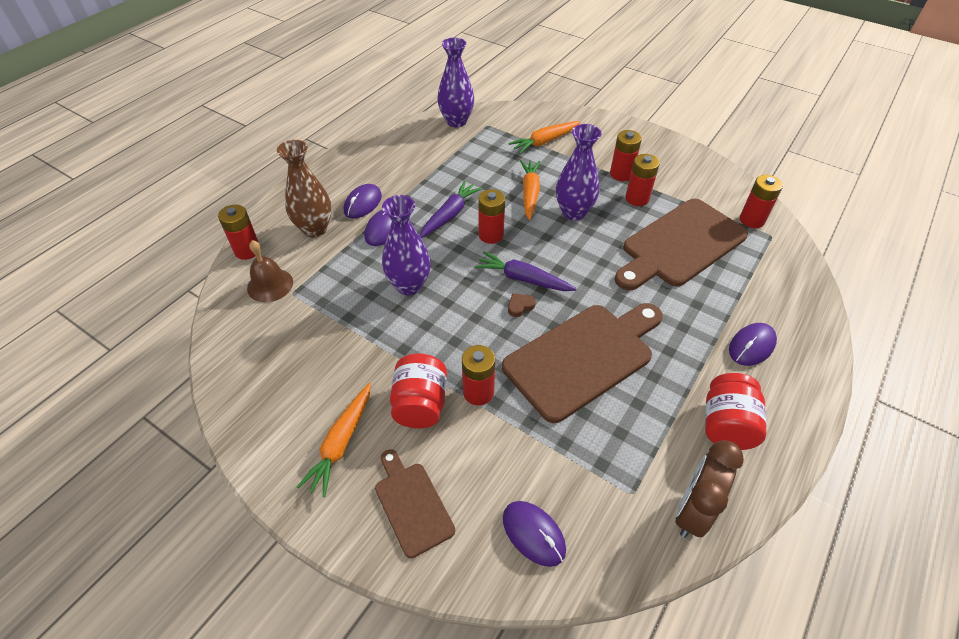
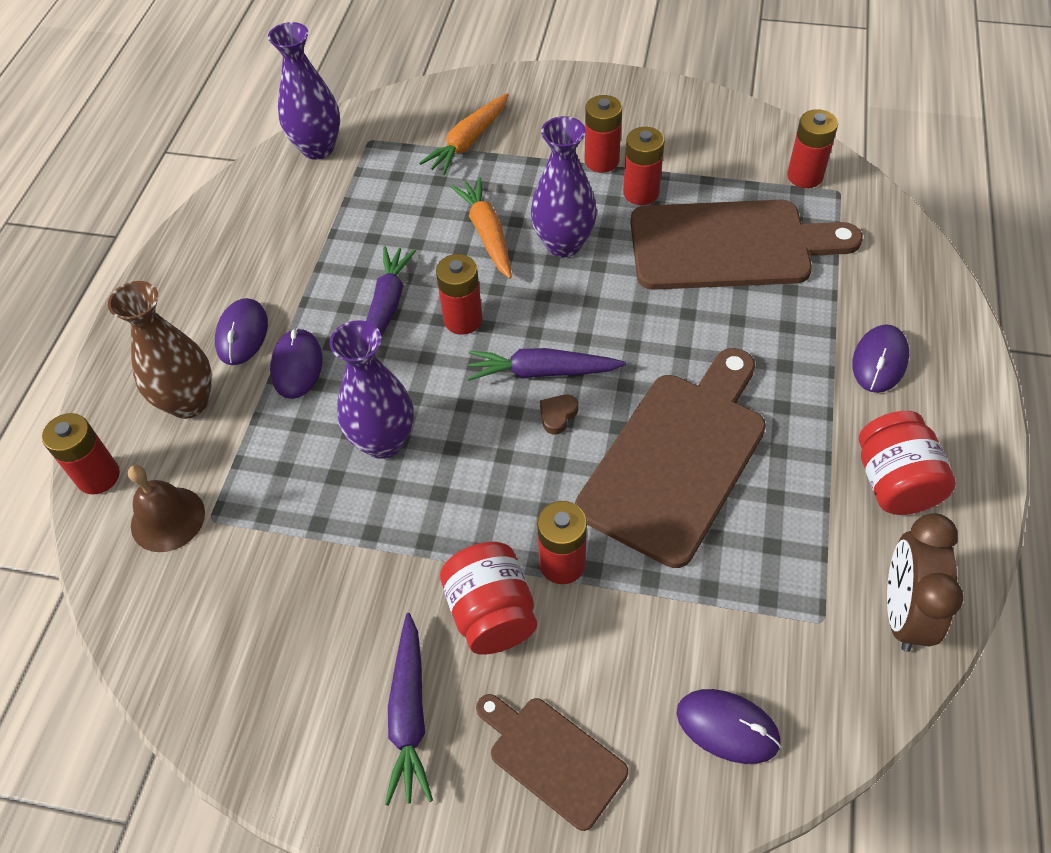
camera: 20 degrees left, 5 degrees up
(341, 443) = (409, 715): orange carrot -> purple carrot
(680, 245) = (729, 245): brown cutting board -> brown cutting board turned 120 degrees counterclockwise

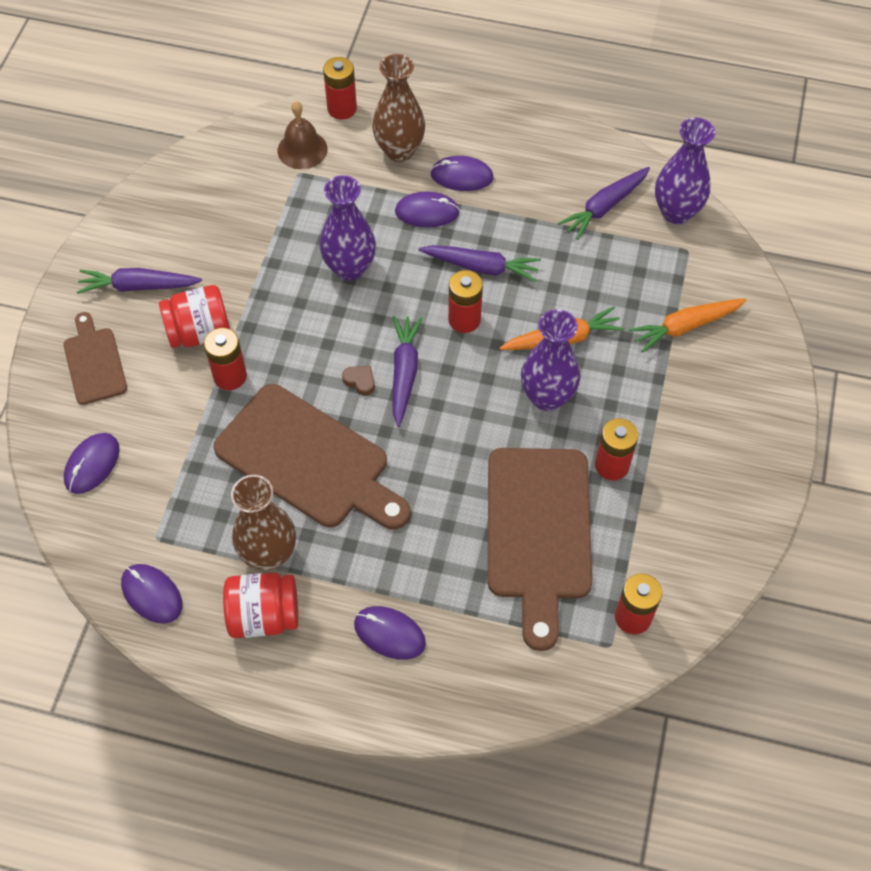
camera: 90 degrees right, 5 degrees up
(305, 204) = (604, 207): none -> purple carrot
(468, 142) = (685, 327): orange carrot -> orange carrot turned 60 degrees counterclockwise
(552, 758) = (94, 362): brown cutting board -> brown cutting board turned 60 degrees counterclockwise
(601, 161) = (657, 436): red battery -> none
(813, 486) = (269, 554): none -> brown vase
(903, 612) = (152, 594): brown clock -> purple mouse

